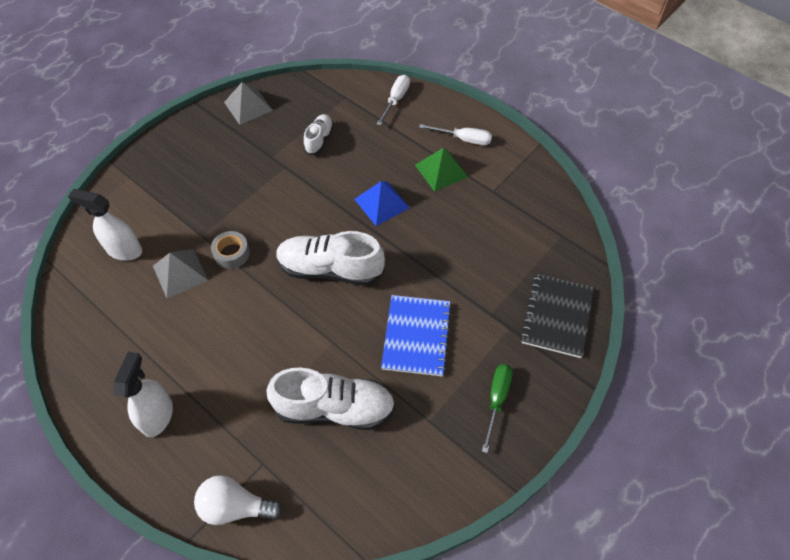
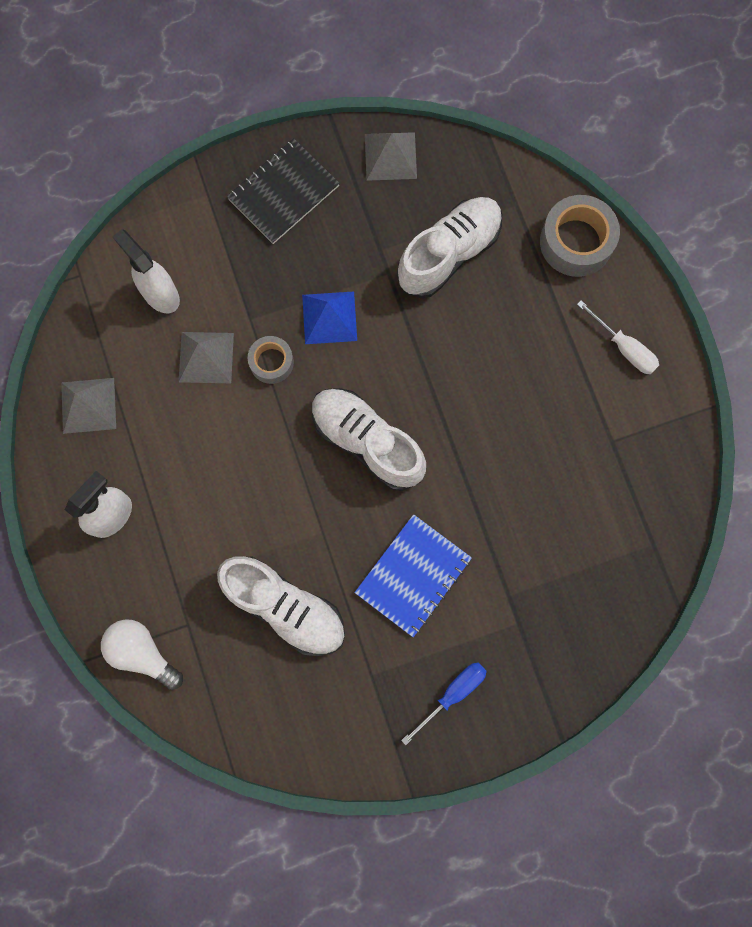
camera: 30 degrees right, 20 degrees up
(100, 347) = (88, 405): none -> grey pyramid
(319, 139) = (449, 254): white shoe -> white shoe, size x1.87
(382, 203) = (472, 386): blue pyramid -> blue pyramid (329, 317)
(395, 100) = (576, 242): white screwdriver -> grey tape
(441, 170) = (568, 378): green pyramid -> none
(496, 400) = (452, 694): green screwdriver -> blue screwdriver
(557, 316) = (579, 639): black notebook -> black notebook (283, 193)

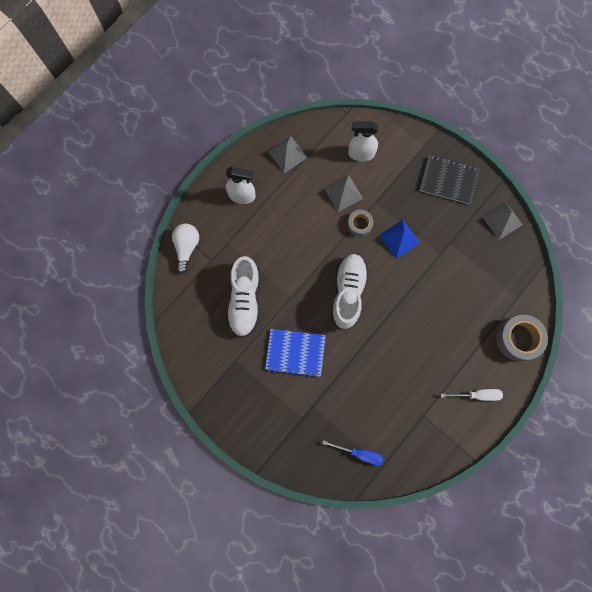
camera: 60 degrees right, 0 degrees up
(160, 294) = (361, 154): white spray bottle -> white spray bottle turned 105 degrees counterclockwise
(449, 254) = (469, 278): white shoe -> none
(452, 694) = (248, 404): blue screwdriver -> blue screwdriver (359, 453)
(624, 347) = (477, 395): white screwdriver -> white screwdriver turned 105 degrees counterclockwise

